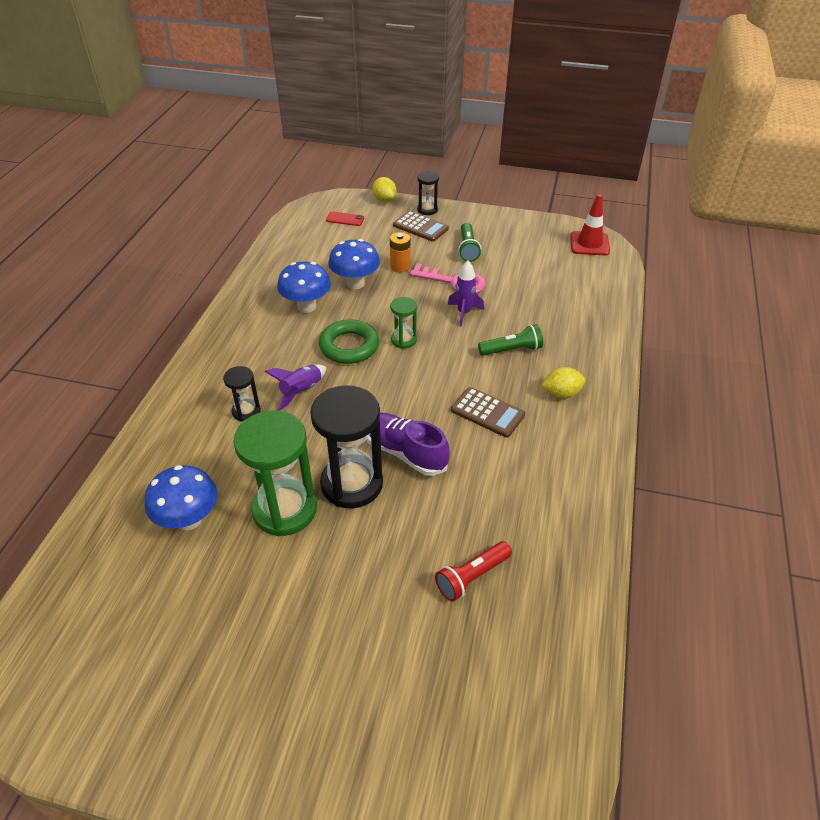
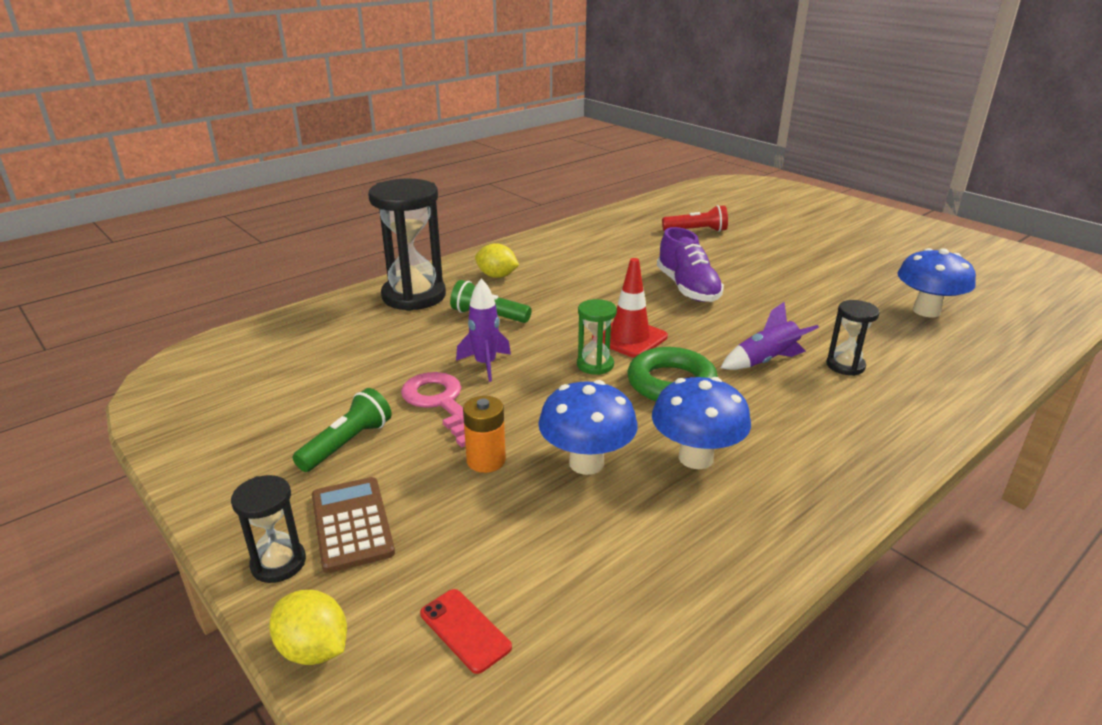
camera: 145 degrees left, 15 degrees down
(285, 510) = (827, 291): green hourglass -> none
(352, 484) = (754, 287): black hourglass -> black hourglass (414, 296)
(384, 200) = (314, 649): yellow lemon -> yellow lemon turned 60 degrees counterclockwise
(487, 413) = (581, 286): brown calculator -> none
(589, 244) = (191, 378): red traffic cone -> red traffic cone (629, 338)

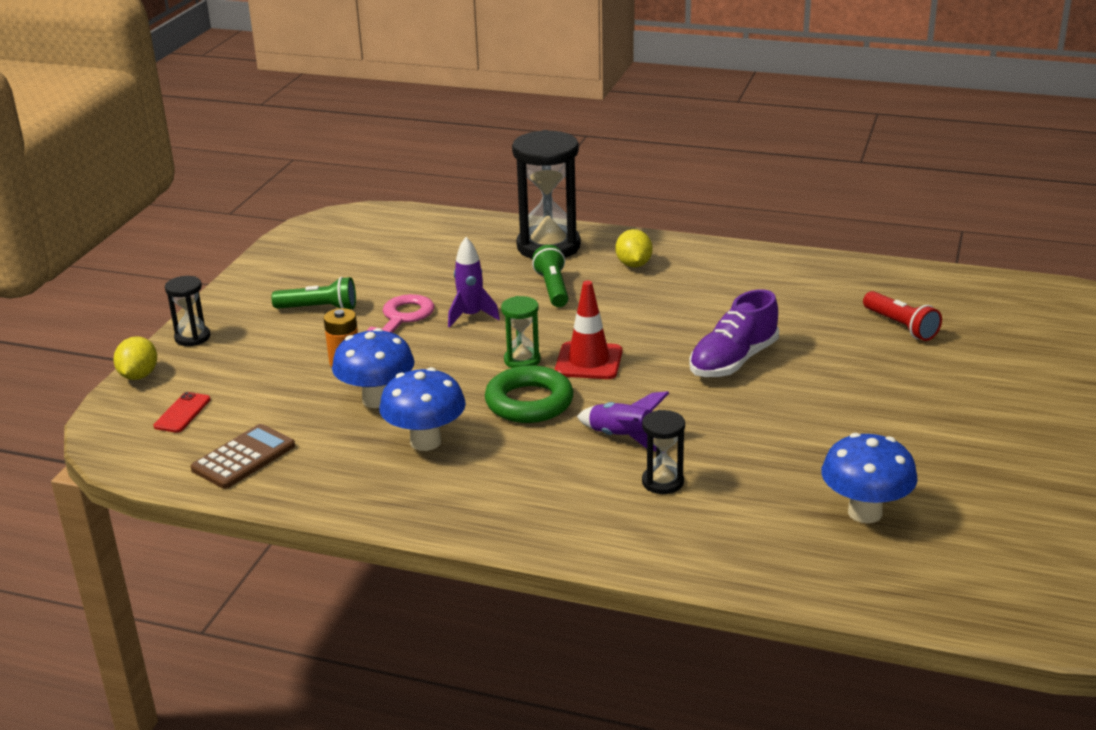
camera: 60 degrees right, 0 degrees up
(352, 524) = (242, 344): brown calculator -> brown calculator (243, 457)

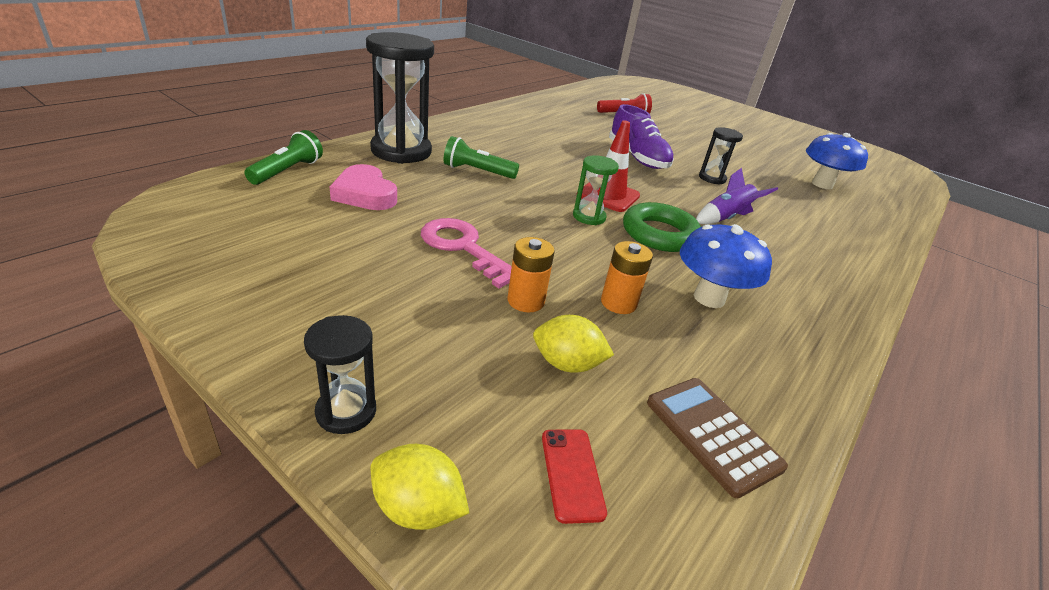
camera: 75 degrees left, 5 degrees up
(182, 413) = (572, 474): red phone -> red phone turned 45 degrees clockwise
(319, 308) = (381, 284): green flashlight -> green flashlight (288, 171)
(377, 400) = (618, 303): blue mushroom -> orange battery
(442, 261) = (365, 194): none -> pink heart
(471, 316) = (491, 213): purple rocket -> none
(633, 265) = (472, 139): yellow lemon -> yellow lemon (567, 364)
(662, 482) = (786, 223): black hourglass -> black hourglass (712, 178)

